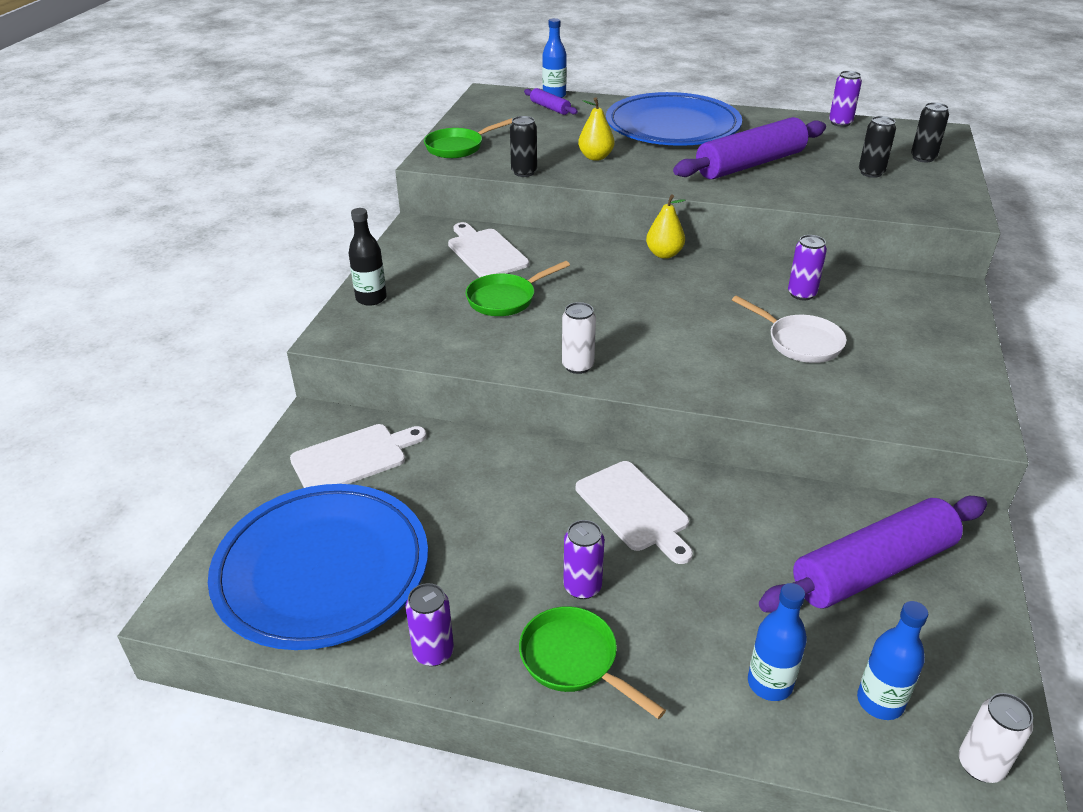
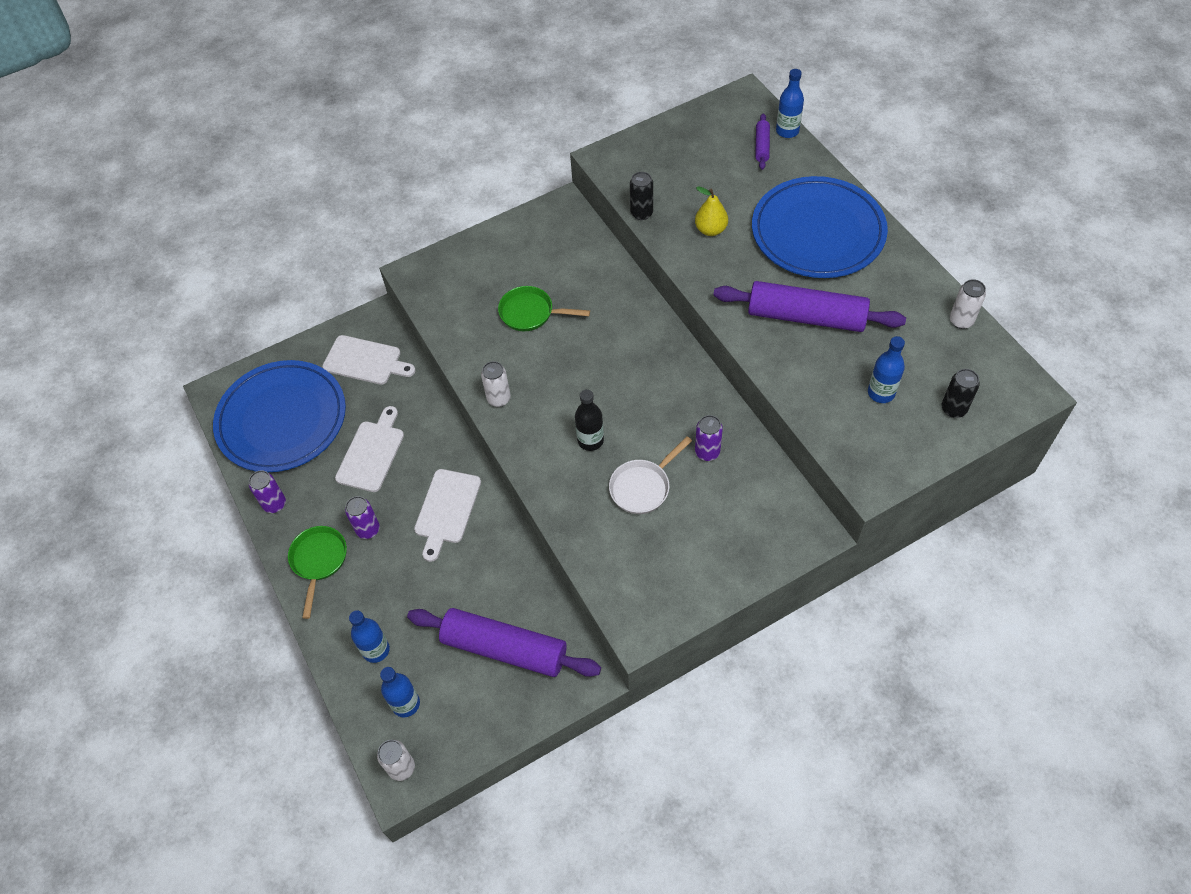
camera: 50 degrees right, 20 degrees up
(371, 298) = (463, 255): black bottle -> black bottle (590, 440)
(458, 147) = (637, 154): green pan -> none
(485, 252) = (572, 261): white cutting board -> white cutting board (372, 453)
(664, 254) = (676, 347): yellow pear -> none
(800, 342) = (643, 487): white pan -> white pan turned 45 degrees clockwise
(840, 123) = (961, 321): purple can -> white can
(871, 173) = (881, 393): black can -> blue bottle

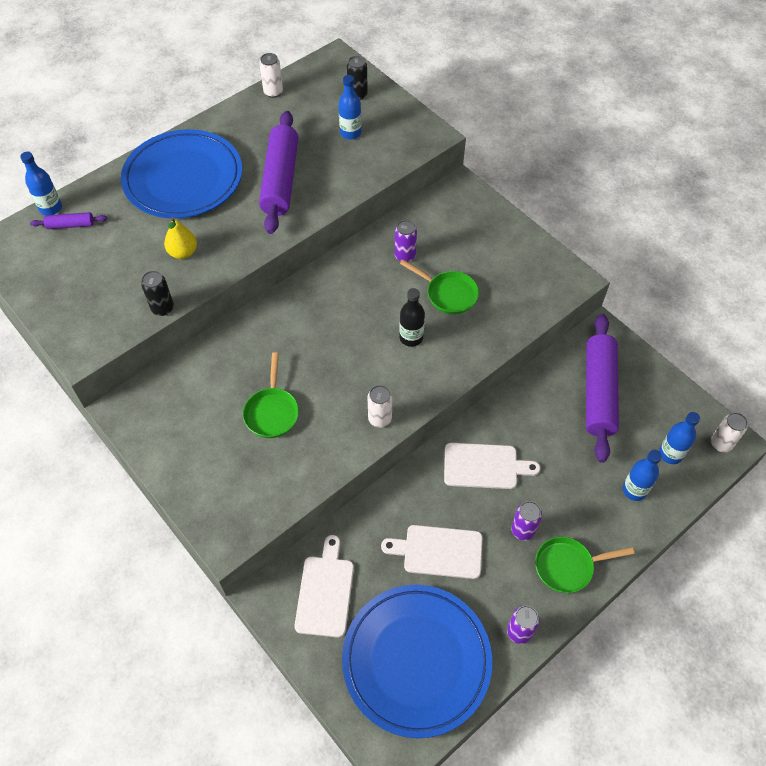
camera: 105 degrees left, 0 degrees up
(643, 487) = (448, 294): white pan -> green pan

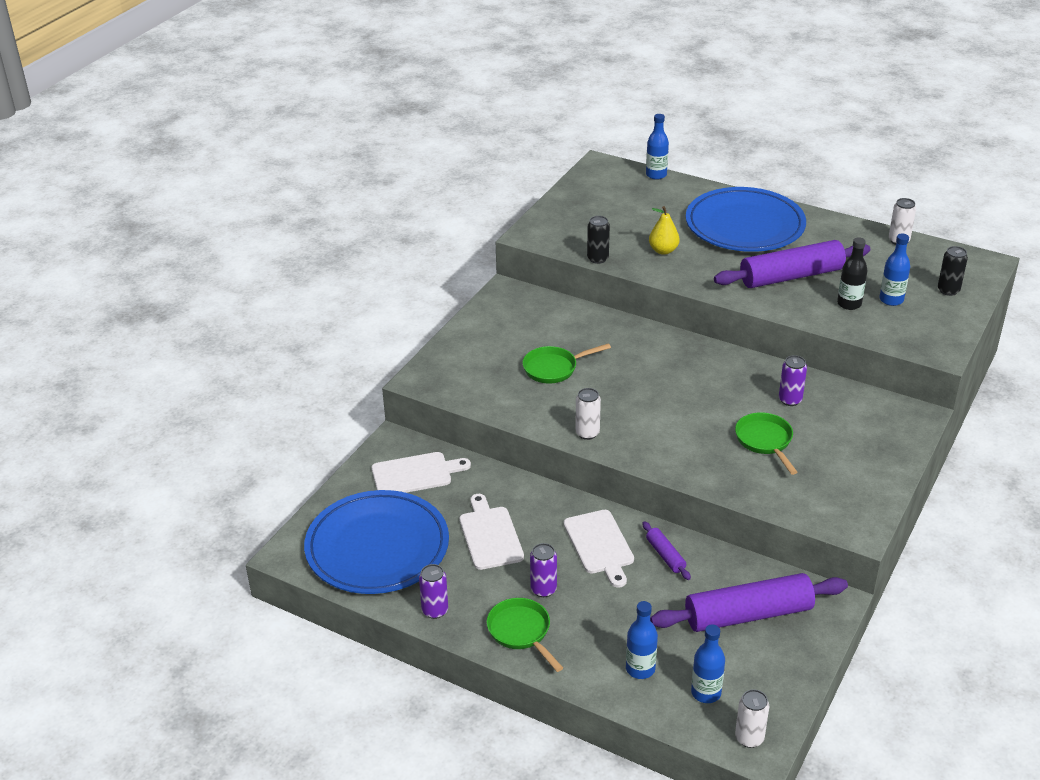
camera: 70 degrees right, 20 degrees down
(70, 225) = (647, 189): purple rolling pin -> purple rolling pin (665, 555)
(411, 338) = (692, 429): black bottle -> black bottle (849, 304)
(448, 294) = (765, 441): green pan -> green pan turned 150 degrees clockwise

